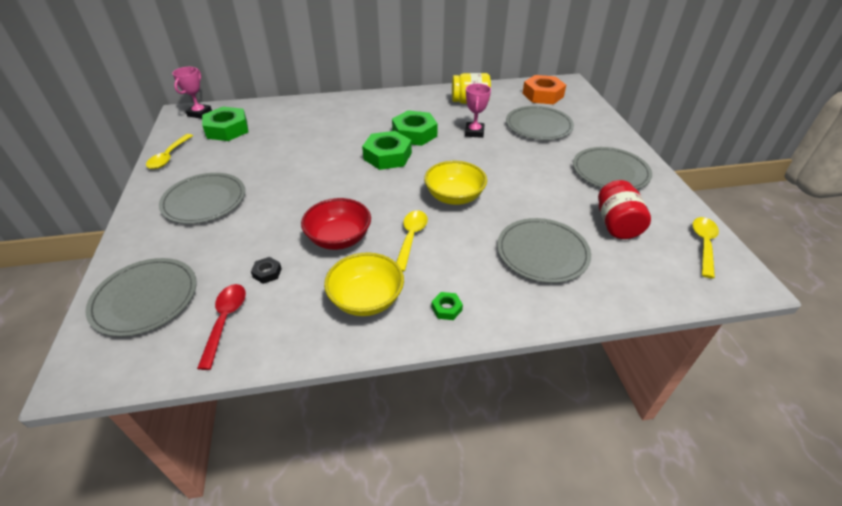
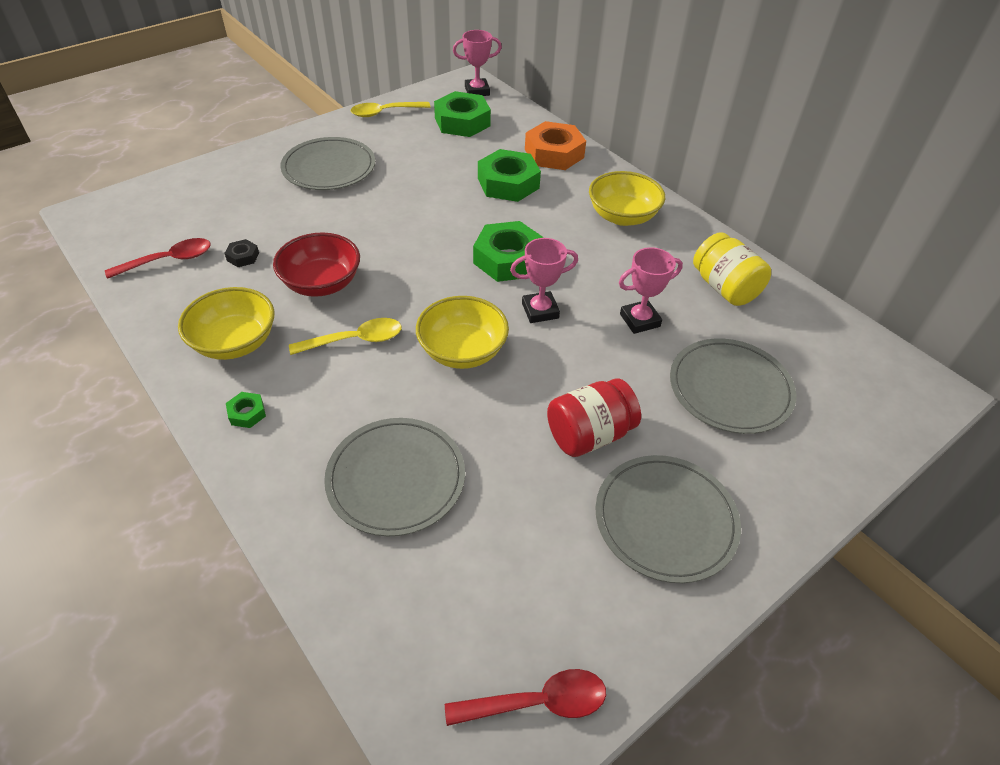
camera: 60 degrees right, 5 degrees up
(145, 298) = (178, 202): grey plate -> none
(387, 108) = (622, 216): none -> yellow bowl
(414, 134) = (582, 263): green nut -> green nut (508, 183)
(442, 159) = (540, 310): none -> pink trophy
(542, 95) = (842, 367): orange nut -> orange nut (554, 153)
(616, 224) = (515, 557): red jar -> red jar (589, 434)
(703, 244) = (537, 702): yellow spoon -> red spoon

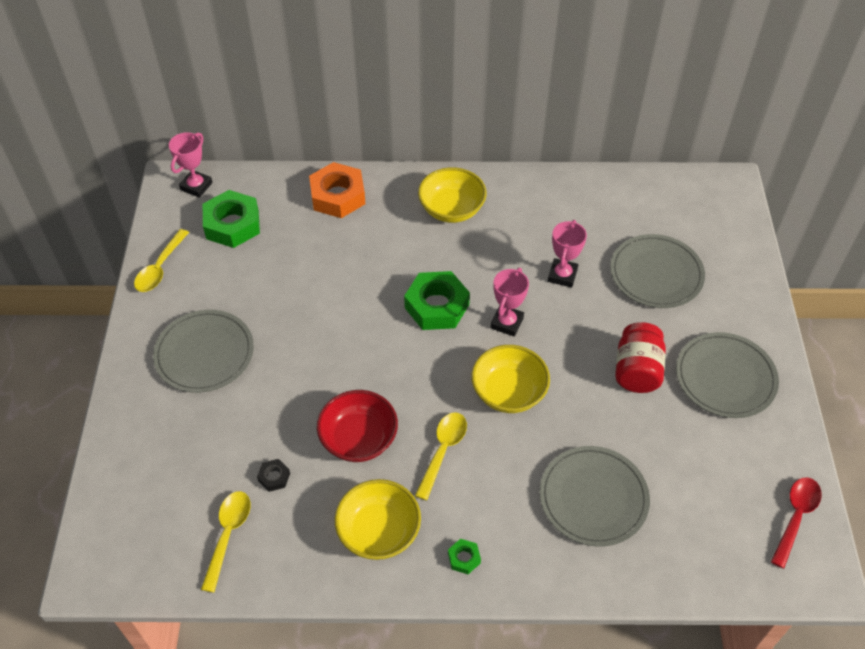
camera: 50 degrees left, 5 degrees up
(168, 260) = (228, 535): red spoon -> yellow spoon
(508, 183) = (347, 248): green nut -> none
(724, 288) = (571, 210): yellow jar -> none

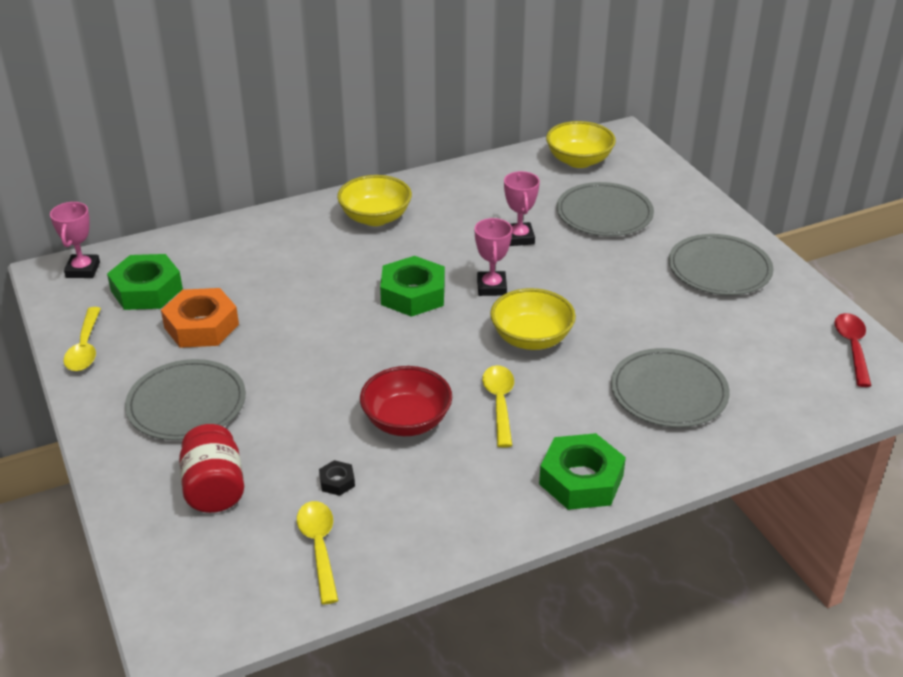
camera: 25 degrees left, 15 degrees down
(338, 196) = (249, 238): orange nut -> orange nut (201, 326)
(379, 531) = (480, 488): yellow bowl -> yellow bowl (579, 160)
(464, 558) = (581, 480): green nut -> green nut, size x2.25
(637, 370) = (638, 287): red jar -> red jar (214, 489)

